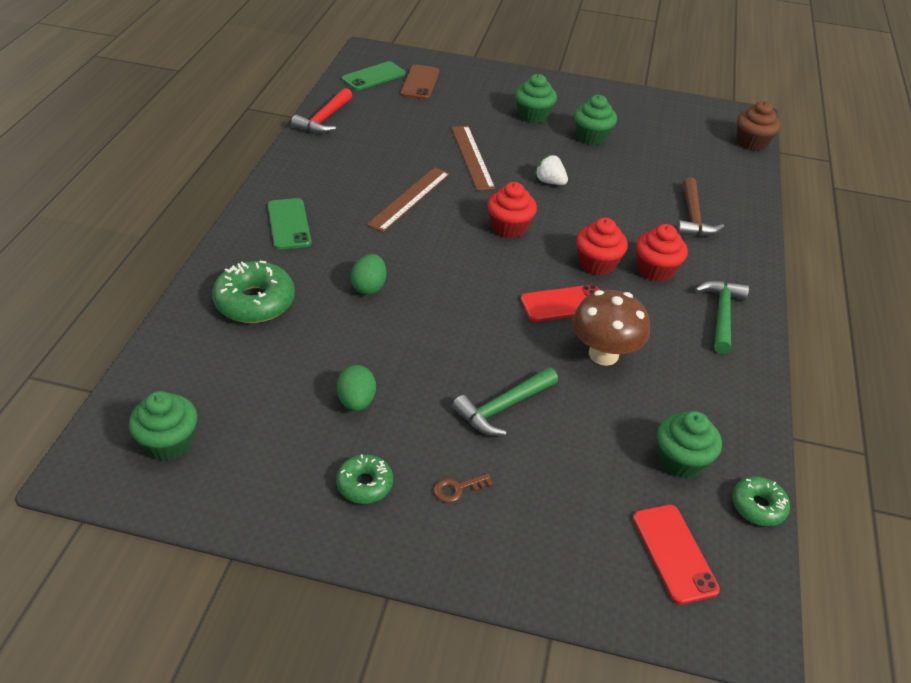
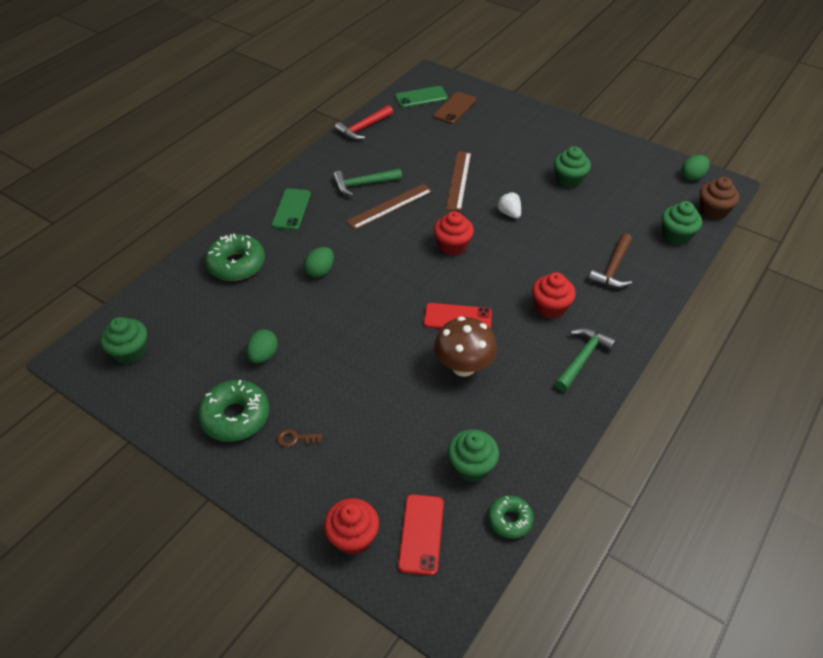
camera: 25 degrees right, 5 degrees up
(364, 484) = (235, 417): green donut -> green donut, size x1.70
(503, 407) = (363, 388): green hammer -> green hammer (363, 184)
(533, 116) = (530, 152): green cupcake -> green cupcake (676, 236)
(597, 264) = (504, 291): red cupcake -> red cupcake (353, 537)
(711, 113) = (692, 176): none -> green egg

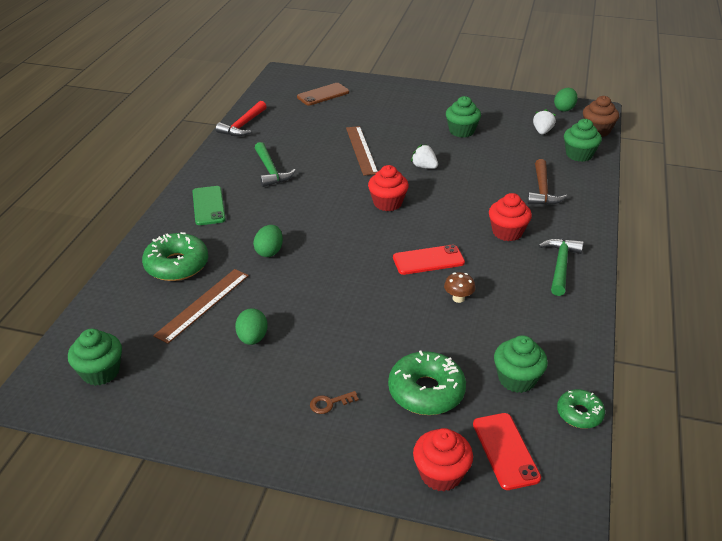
camera: 20 degrees left, 10 degrees down
(235, 417) = (254, 401): green donut -> green donut (426, 391)
(363, 184) = (270, 171): green hammer -> green hammer turned 75 degrees counterclockwise
(390, 206) = (307, 183): brown ruler -> brown ruler (203, 304)
(421, 97) = (285, 91): green phone -> none
(455, 108) = (323, 95): brown phone -> brown phone turned 45 degrees clockwise
(463, 367) = (458, 298): brown mushroom -> brown mushroom, size x0.49
(653, 199) = (542, 131): none -> white strawberry

